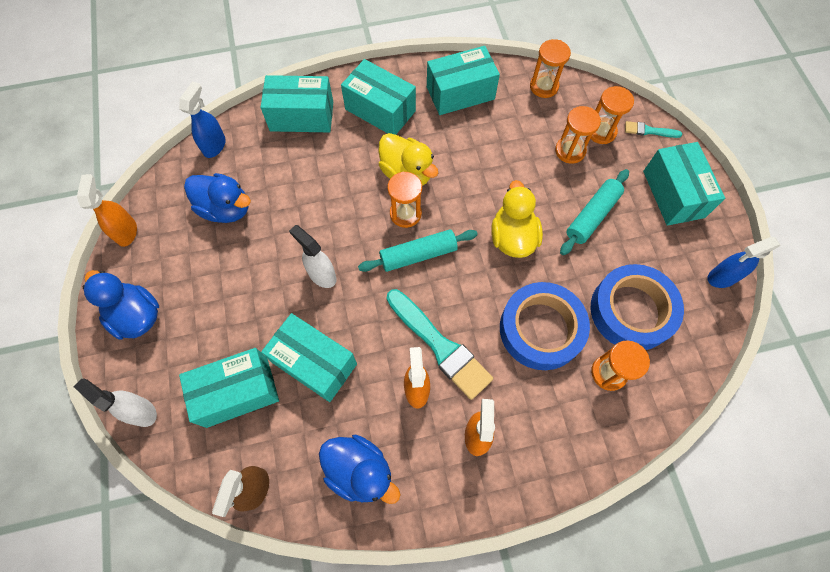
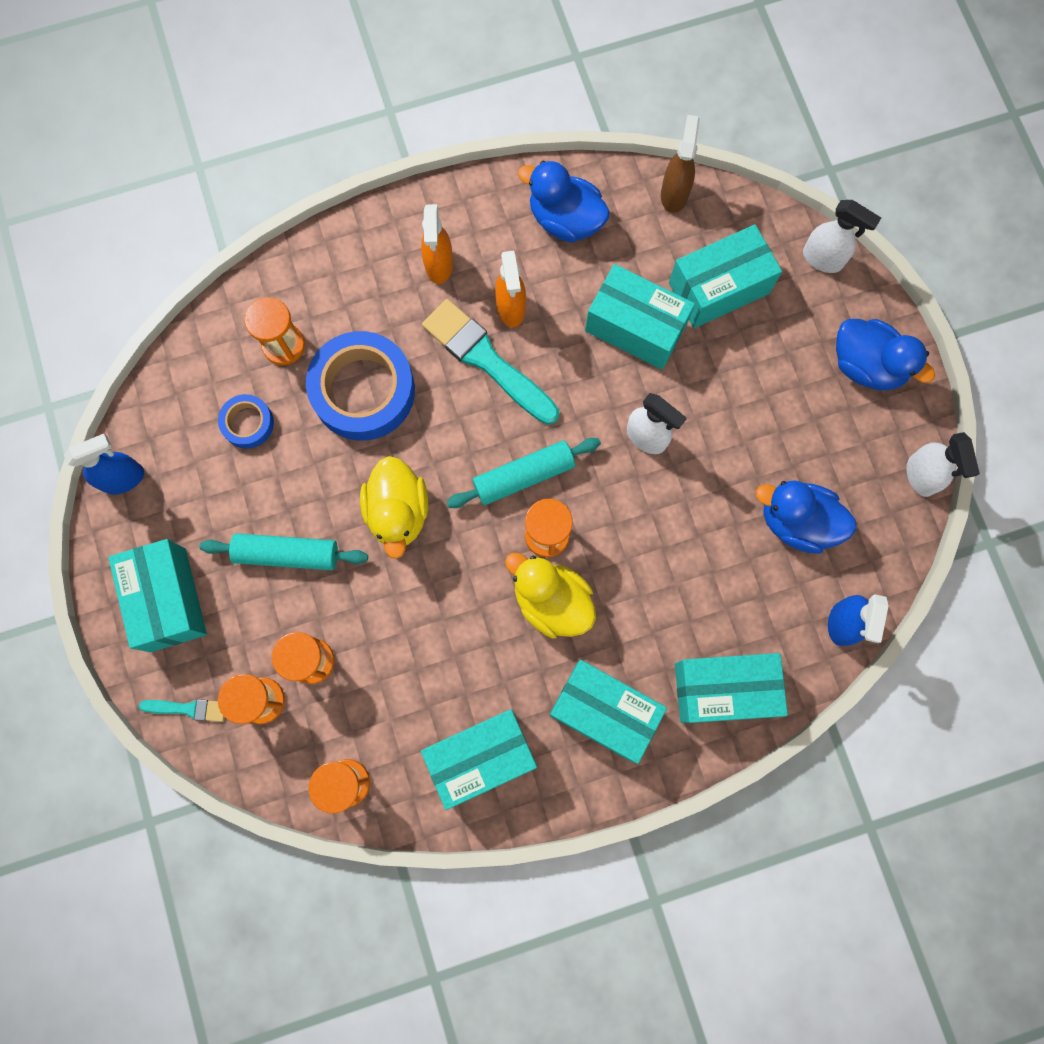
camera: 175 degrees right, 10 degrees up
(127, 232) = (921, 476): orange spray bottle -> white spray bottle
(592, 216) = (287, 554): turquoise rolling pin -> turquoise rolling pin turned 60 degrees clockwise
(631, 311) = (248, 423): blue tape -> blue tape, size x0.50

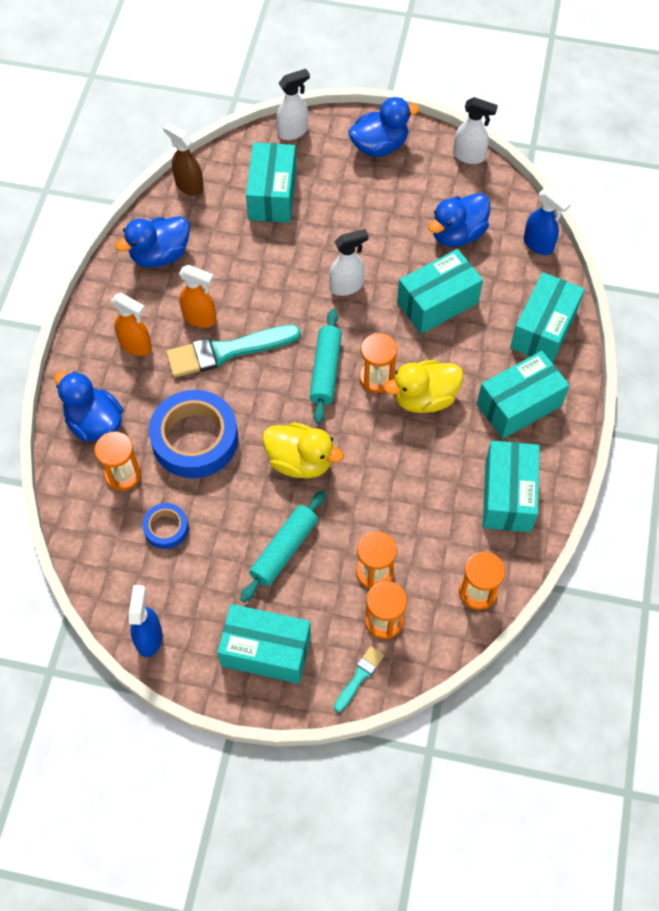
camera: 60 degrees left, 15 degrees down
(326, 282) = (95, 423): none -> blue duck
(635, 327) = (266, 254): turquoise box -> turquoise box (437, 303)

